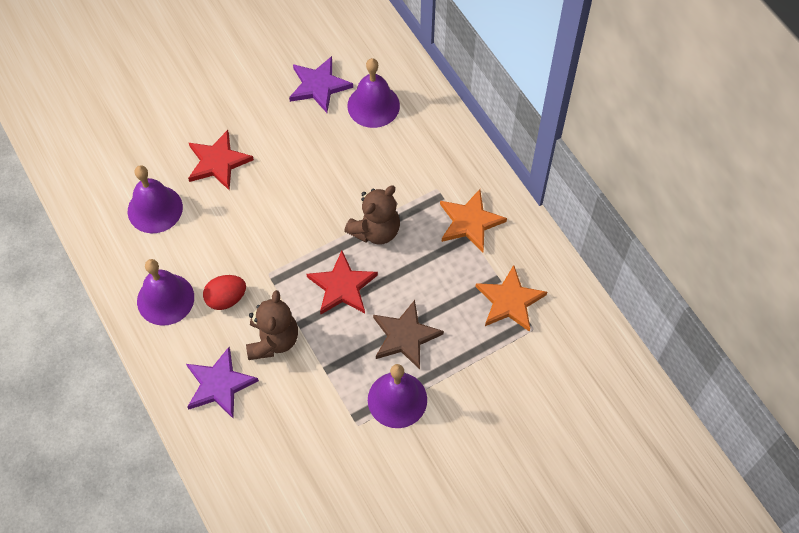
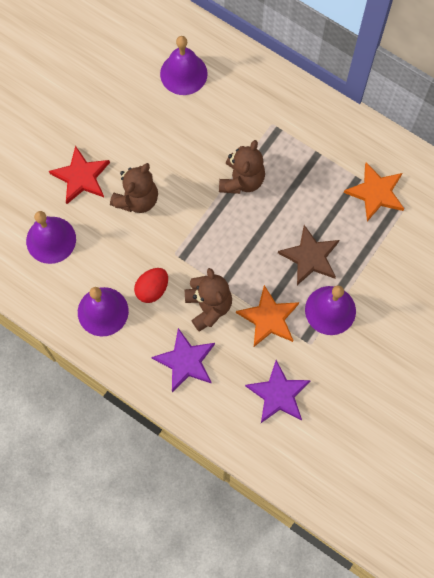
camera: 25 degrees left, 10 degrees up
(260, 205) = (137, 199): none -> brown teddy bear
(319, 86) = (129, 75): purple star -> purple star (278, 394)
(342, 286) = (239, 238): red star -> none
(470, 222) = (312, 141): orange star -> orange star (268, 318)

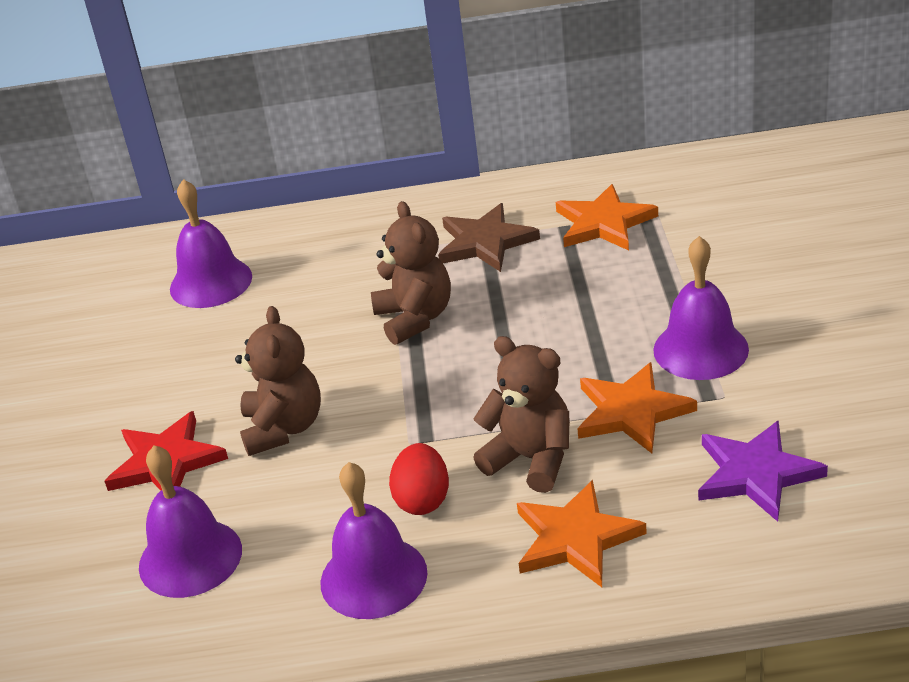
camera: 35 degrees left, 35 degrees down
(185, 361) = (575, 538): purple star -> orange star
(310, 257) = (603, 323): brown star -> brown star (485, 242)

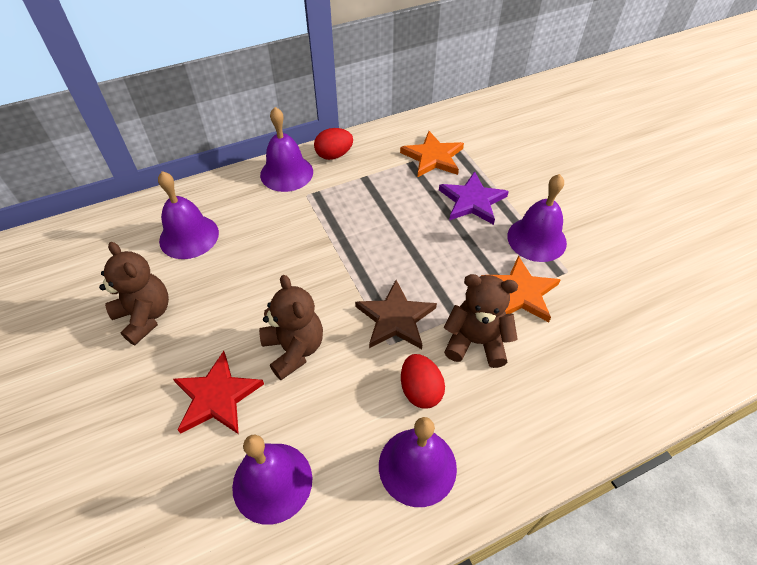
camera: 25 degrees left, 15 degrees up
(376, 221) = (286, 173): none -> purple bell
(415, 318) = (346, 244): brown teddy bear -> brown teddy bear (145, 316)
(456, 205) = (334, 155): none -> red egg
(485, 242) = (366, 180): brown star -> brown star (395, 318)
(575, 538) = (536, 400): orange star -> none
(756, 473) = (617, 325): purple star -> purple star (472, 201)

